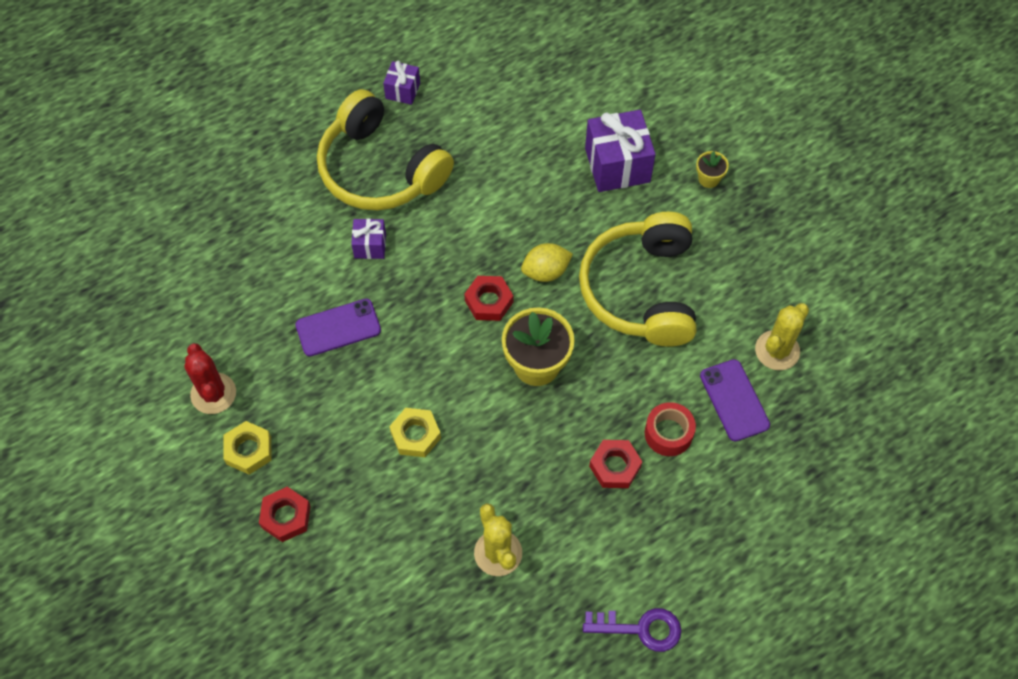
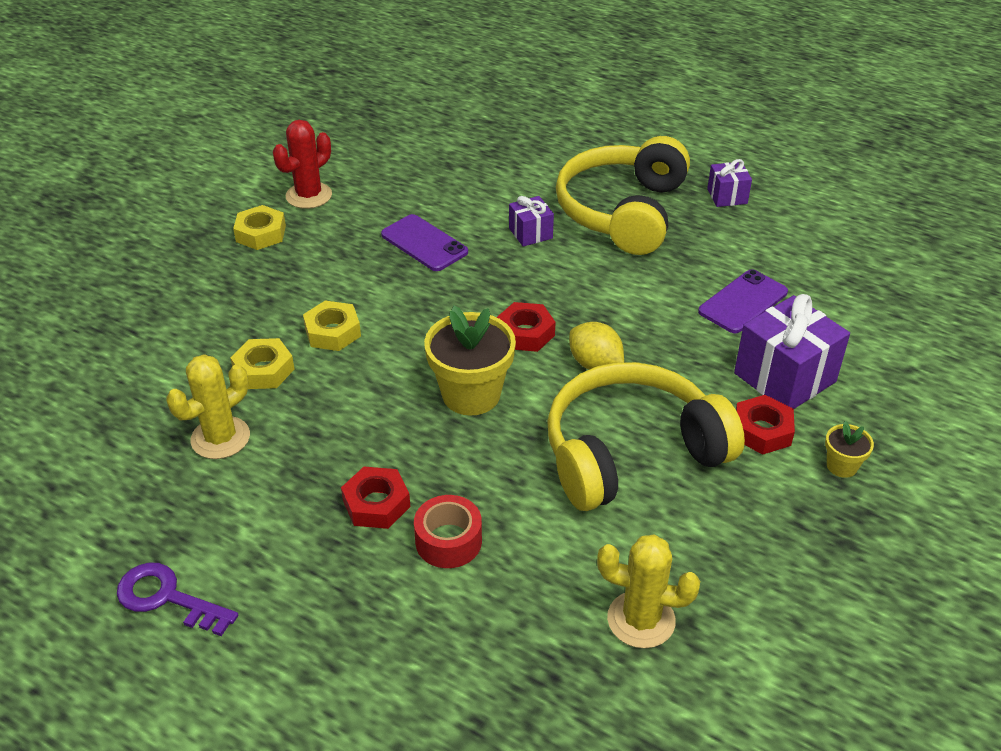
camera: 65 degrees right, 20 degrees down
(286, 517) = (201, 277): red nut -> red nut (762, 431)
(435, 500) = (264, 370): none -> yellow nut
(640, 628) = (167, 598): purple key -> purple key turned 135 degrees clockwise
(734, 400) = (535, 595): purple phone -> purple phone (743, 302)

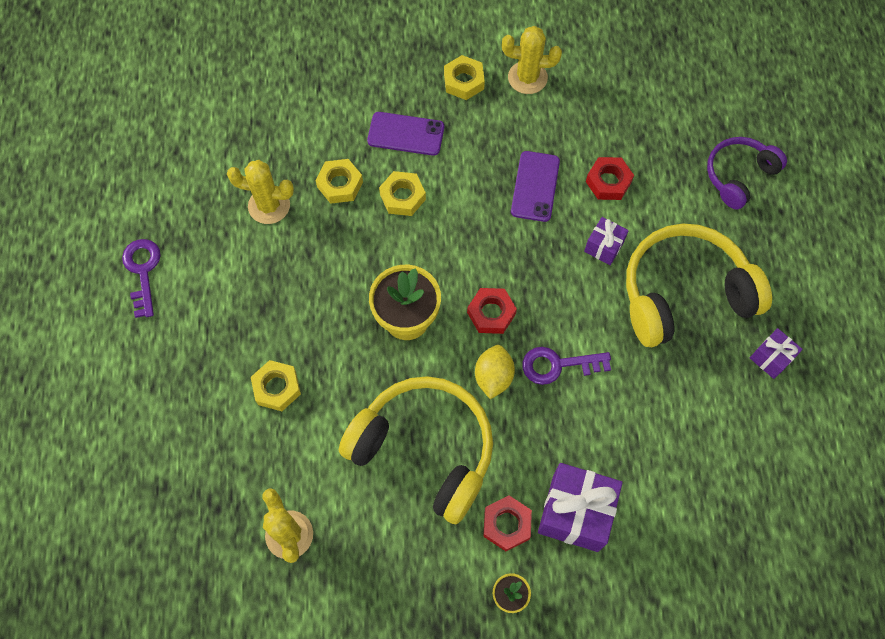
camera: 55 degrees right, 25 degrees up
(309, 196) = (527, 78): red cactus -> yellow cactus
(376, 504) = (278, 328): red nut -> red nut (608, 182)
(448, 541) = (277, 388): red tape -> yellow nut
(543, 134) = (739, 175): none -> purple headphones
(622, 316) = (558, 365): none -> purple key
(743, 302) = (641, 440): purple phone -> purple phone (406, 134)

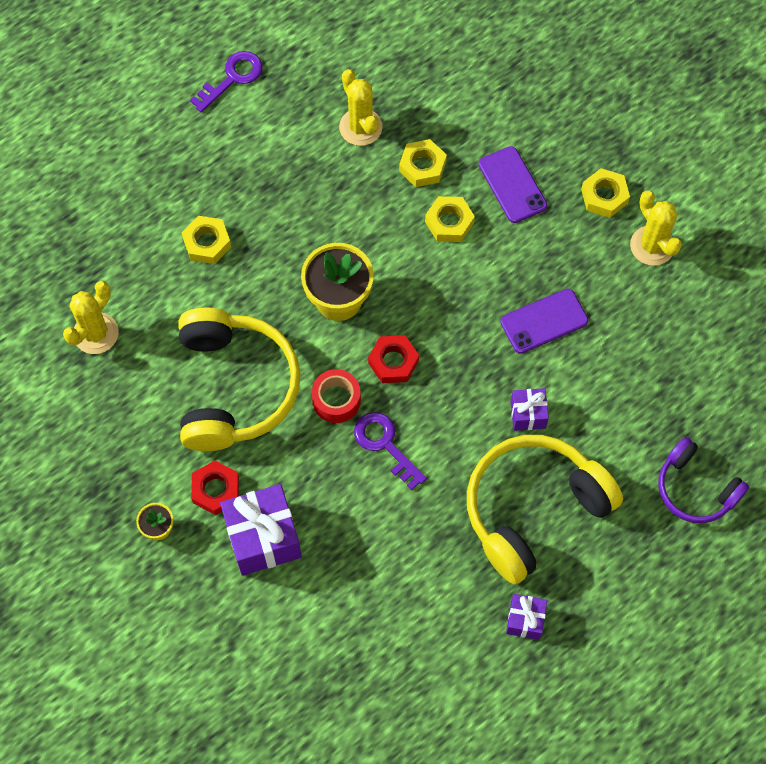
camera: 55 degrees right, 0 degrees up
(493, 377) = (336, 400): yellow lemon -> red tape
(608, 182) = (597, 379): red nut -> none
(684, 293) = (533, 509): yellow headphones -> yellow headphones turned 75 degrees counterclockwise
(739, 175) = (695, 488): purple headphones -> purple headphones turned 150 degrees counterclockwise

